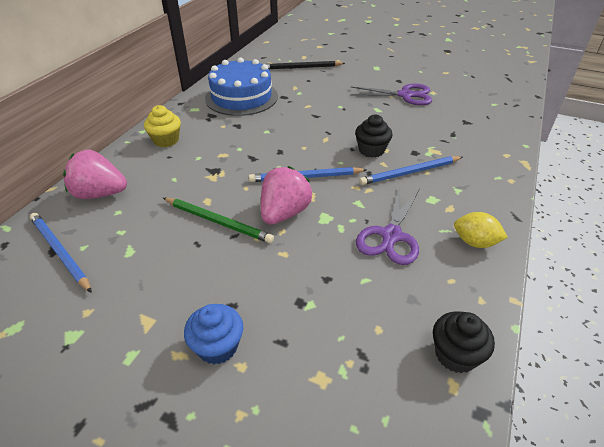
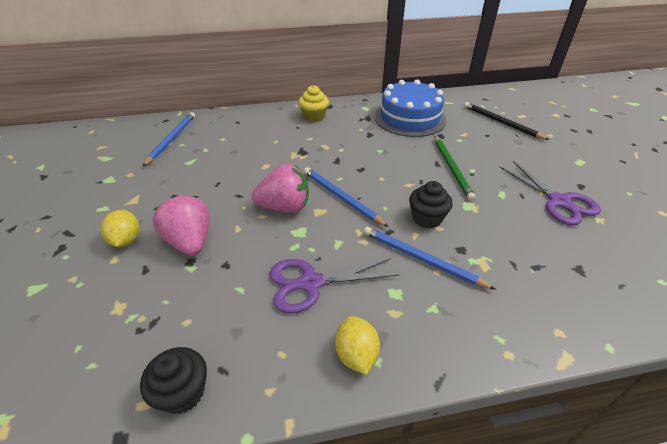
camera: 55 degrees right, 0 degrees up
(100, 194) = (233, 124): pink strawberry -> pink strawberry (190, 241)
(217, 221) = (247, 181): green pencil -> green pencil (452, 168)
(217, 346) = (126, 240): blue cupcake -> yellow lemon

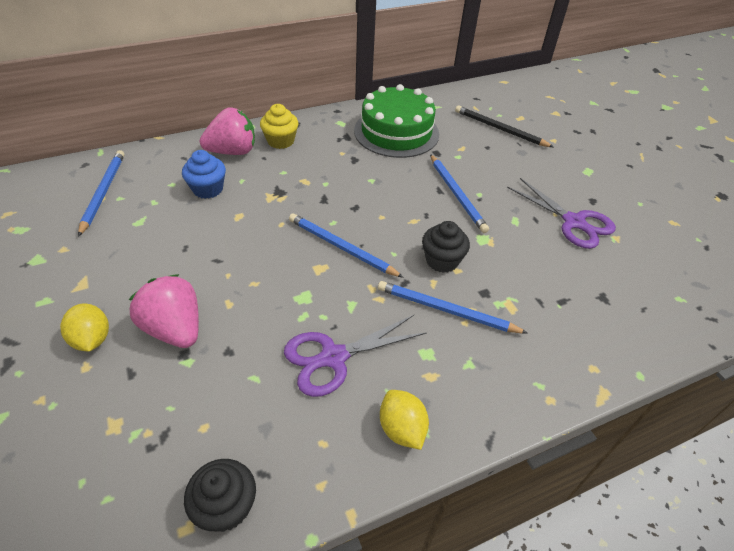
camera: 15 degrees left, 5 degrees up
(248, 145) = (208, 189): none -> blue cupcake
(284, 207) = (278, 268): pink strawberry -> pink strawberry (233, 151)
(410, 118) = (396, 132): blue cake -> green cake
(452, 168) = (456, 194): green pencil -> blue pencil

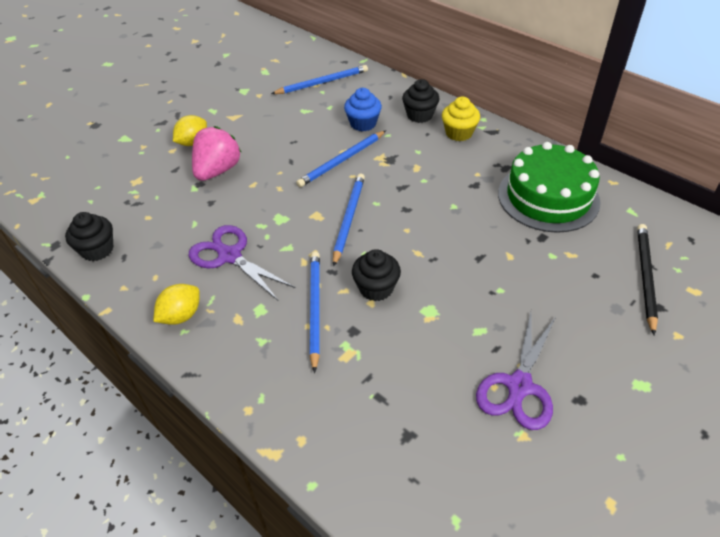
camera: 70 degrees right, 0 degrees up
(233, 151) = (419, 115): pink strawberry -> black cupcake
(456, 194) = (484, 272): blue pencil -> blue pencil (342, 160)

